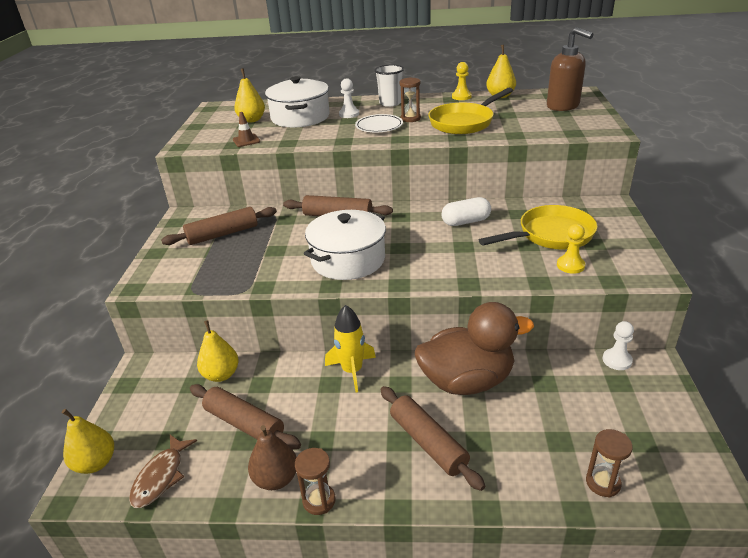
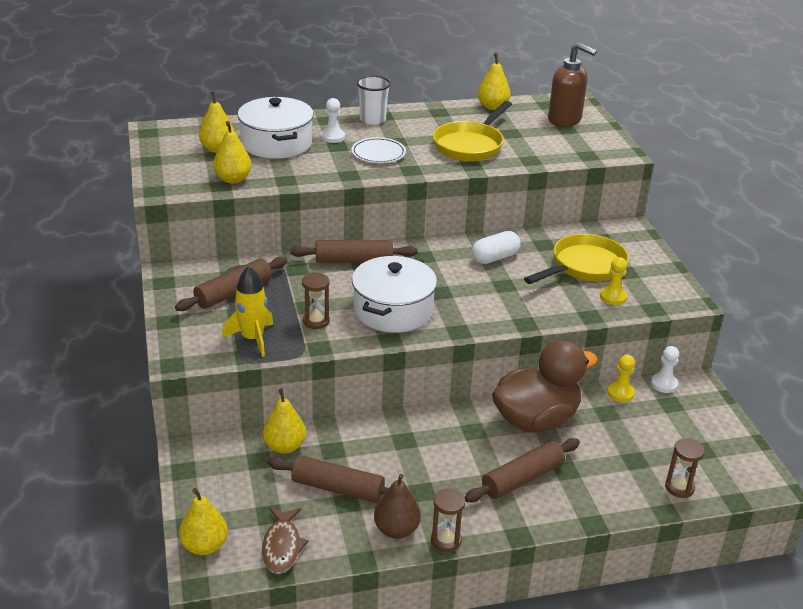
camera: 20 degrees left, 0 degrees up
(246, 140) = (233, 179): brown traffic cone -> yellow pear
(352, 371) = (420, 425): yellow rocket -> yellow rocket (252, 339)
(410, 118) = (408, 141): brown hourglass -> brown hourglass (316, 321)
(428, 443) = (522, 478): brown rolling pin -> brown rolling pin turned 75 degrees counterclockwise
(461, 97) = (450, 108): yellow pawn -> yellow pawn (620, 393)

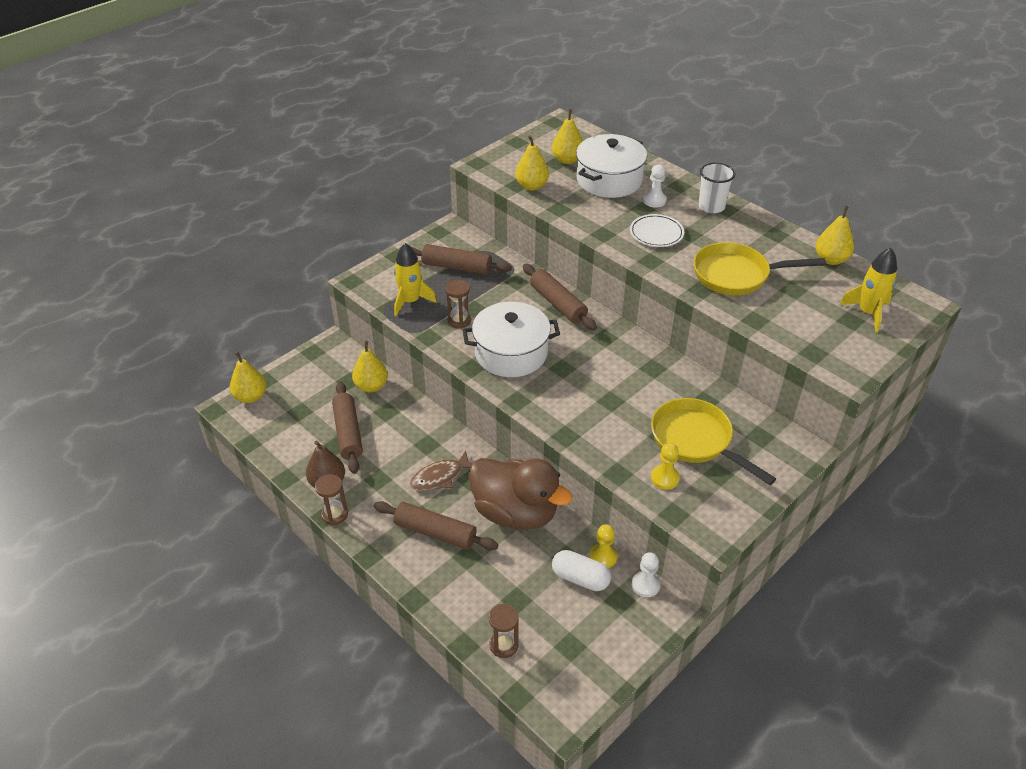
camera: 60 degrees right, 10 degrees up
(282, 546) = (273, 432): brown fish -> brown fish (440, 477)
(495, 258) = (648, 378): white capsule -> white capsule (580, 578)
(565, 120) = (868, 313): brown soap dispenser -> yellow rocket
(584, 266) = (696, 441): yellow pan -> yellow pan turned 150 degrees counterclockwise

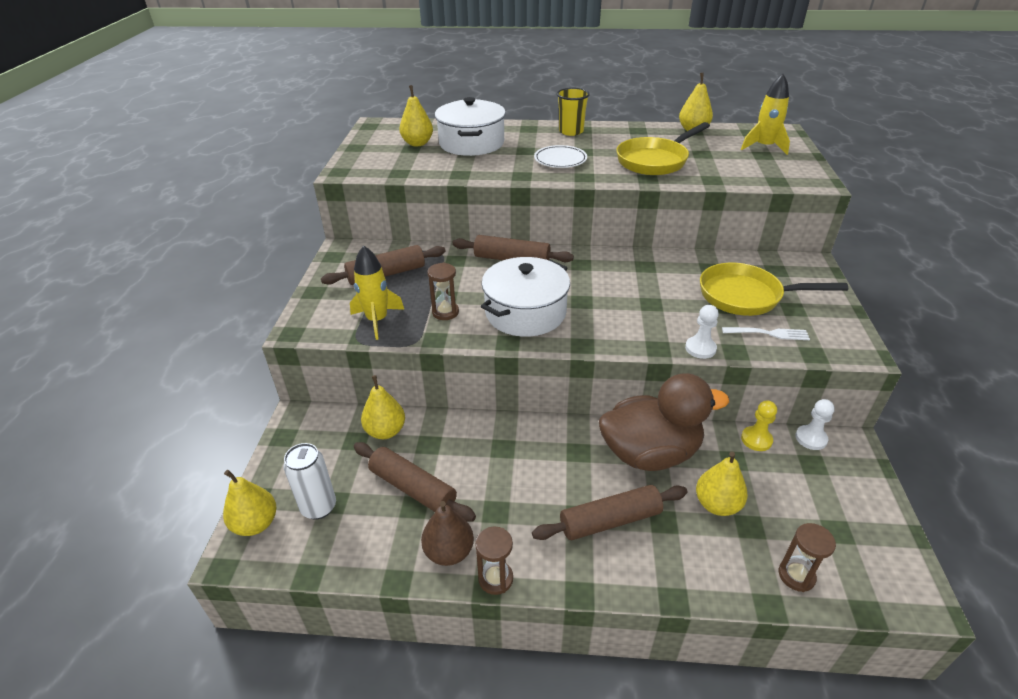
camera: 40 degrees left, 5 degrees down
(289, 409) = (319, 507): none -> white can
(440, 477) = (551, 468): brown fish -> none
(531, 186) = (413, 169): yellow pear -> yellow pear (717, 504)
(580, 578) = (766, 469): white capsule -> none
(654, 200) = (525, 142): white pawn -> white pawn (700, 348)
(665, 478) = (768, 333): yellow pawn -> white fork
(711, 206) = (571, 131): white cup -> yellow cup

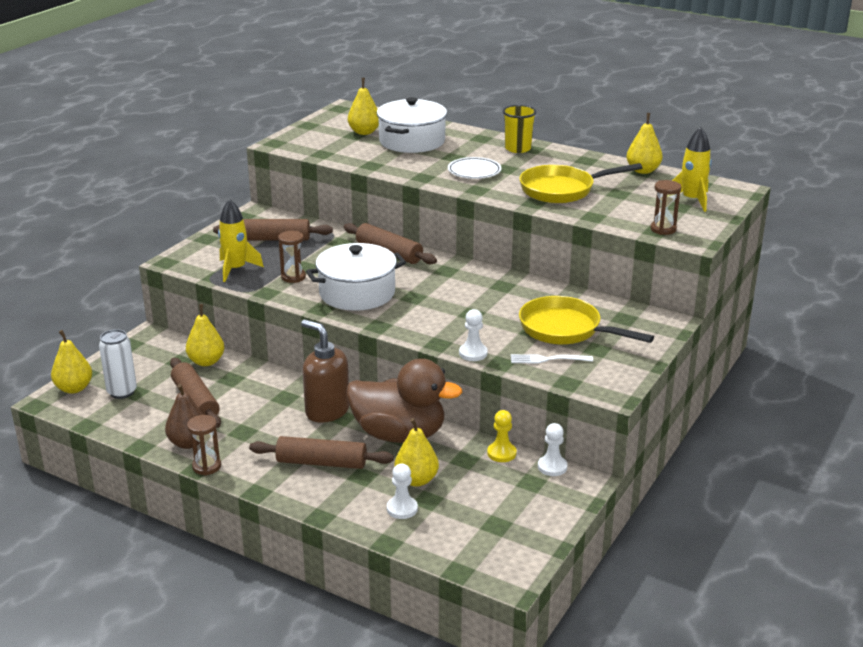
camera: 25 degrees right, 10 degrees down
(558, 450) = (327, 411): none -> brown soap dispenser
(739, 549) = (402, 509): none -> white pawn
(768, 333) = (547, 359): white fork -> white fork turned 150 degrees clockwise
(796, 575) = (428, 536): brown hourglass -> brown hourglass (663, 229)

